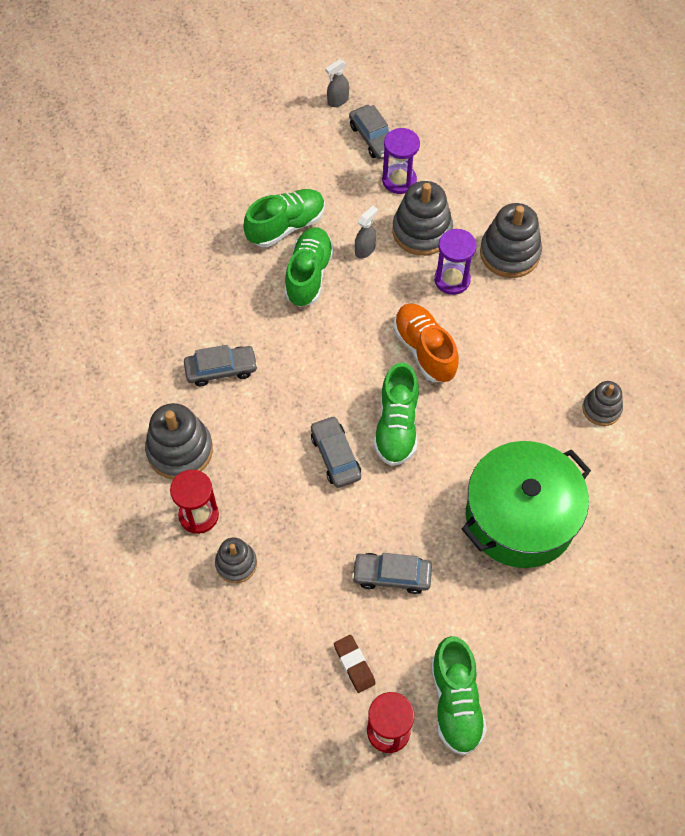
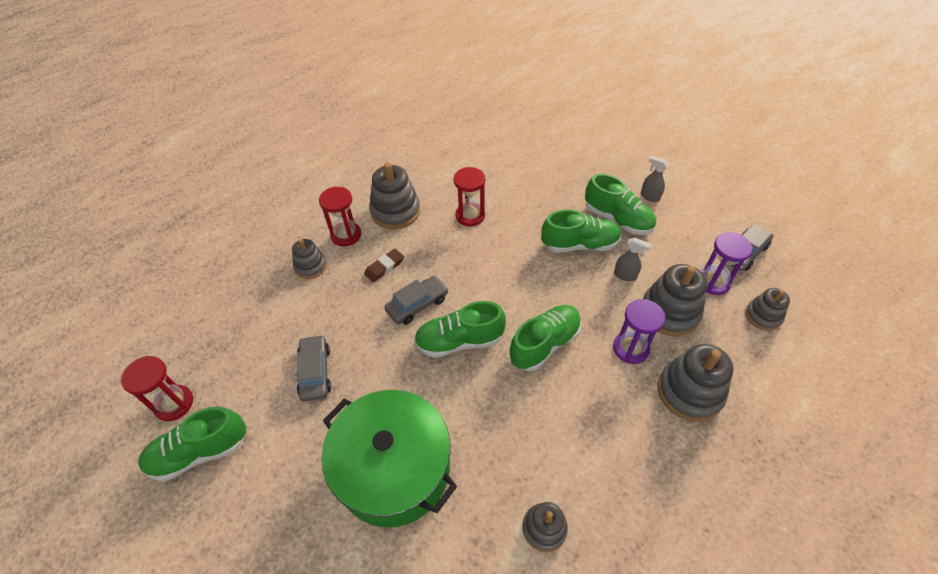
camera: 75 degrees right, 10 degrees down
(221, 369) = (470, 216): grey car -> red hourglass
(337, 101) = (764, 219): grey spray bottle -> grey spray bottle (649, 196)
(354, 664) = (232, 364): brown eraser -> brown eraser (384, 267)
(424, 350) = (544, 344): orange shoe -> green shoe
(450, 161) = (763, 316): none -> grey stacking toy

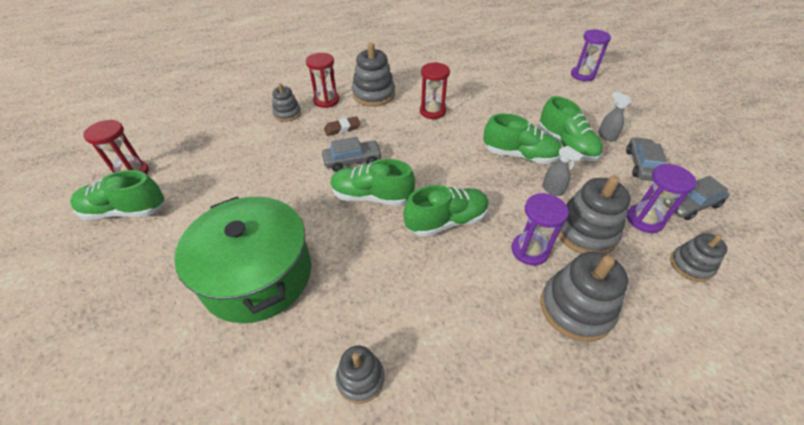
camera: 20 degrees right, 5 degrees down
(315, 372) = (244, 183): grey car -> grey car (642, 165)
(600, 124) = (582, 75): none -> purple hourglass

